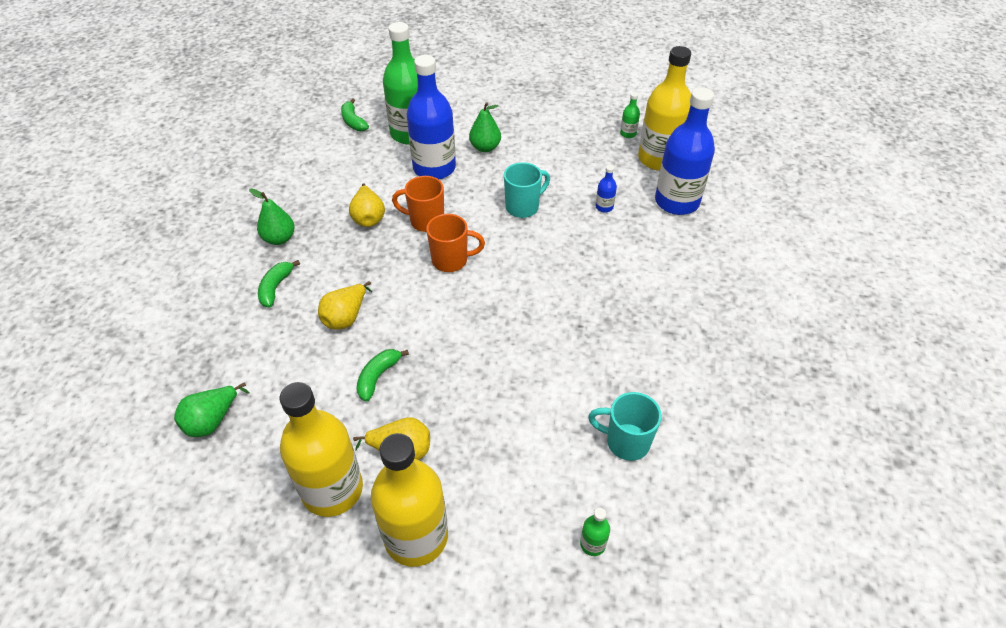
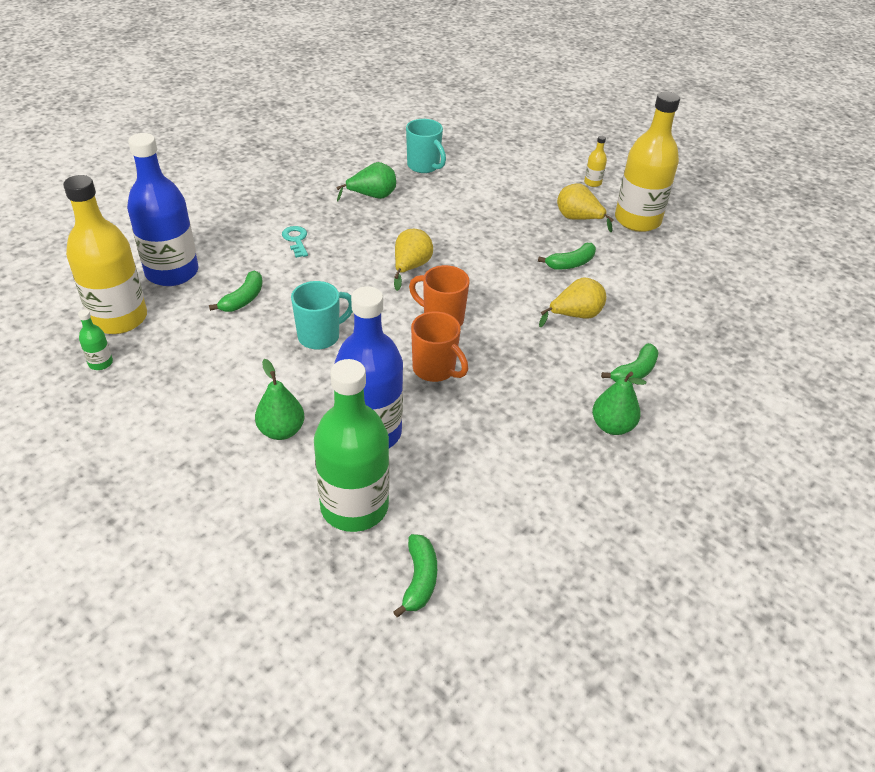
camera: 150 degrees left, 5 degrees down
(212, 421) = (720, 290): green pear -> green pear (372, 196)
(368, 217) = (495, 404): yellow pear -> yellow pear (410, 267)
(416, 537) = (592, 183): yellow bottle -> yellow bottle, size x0.40
(523, 207) = (320, 336): turquoise mug -> turquoise mug turned 150 degrees clockwise
(592, 544) = (490, 144): green bottle -> none
(604, 207) = (243, 299): blue bottle -> green banana
(632, 274) = (296, 240): none -> turquoise key

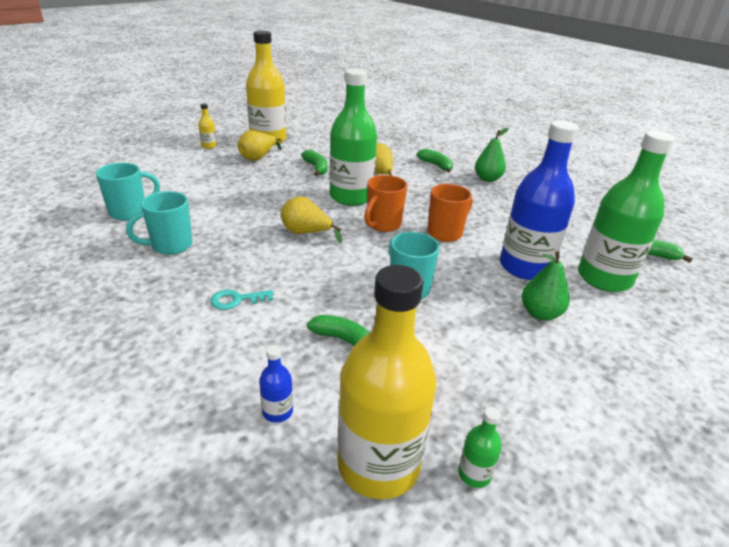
camera: 85 degrees left, 10 degrees down
(172, 272) = (277, 411): blue bottle -> blue bottle, size x0.40
(372, 196) = (170, 246): green pear -> turquoise mug
(502, 294) = (351, 197): none -> green bottle

